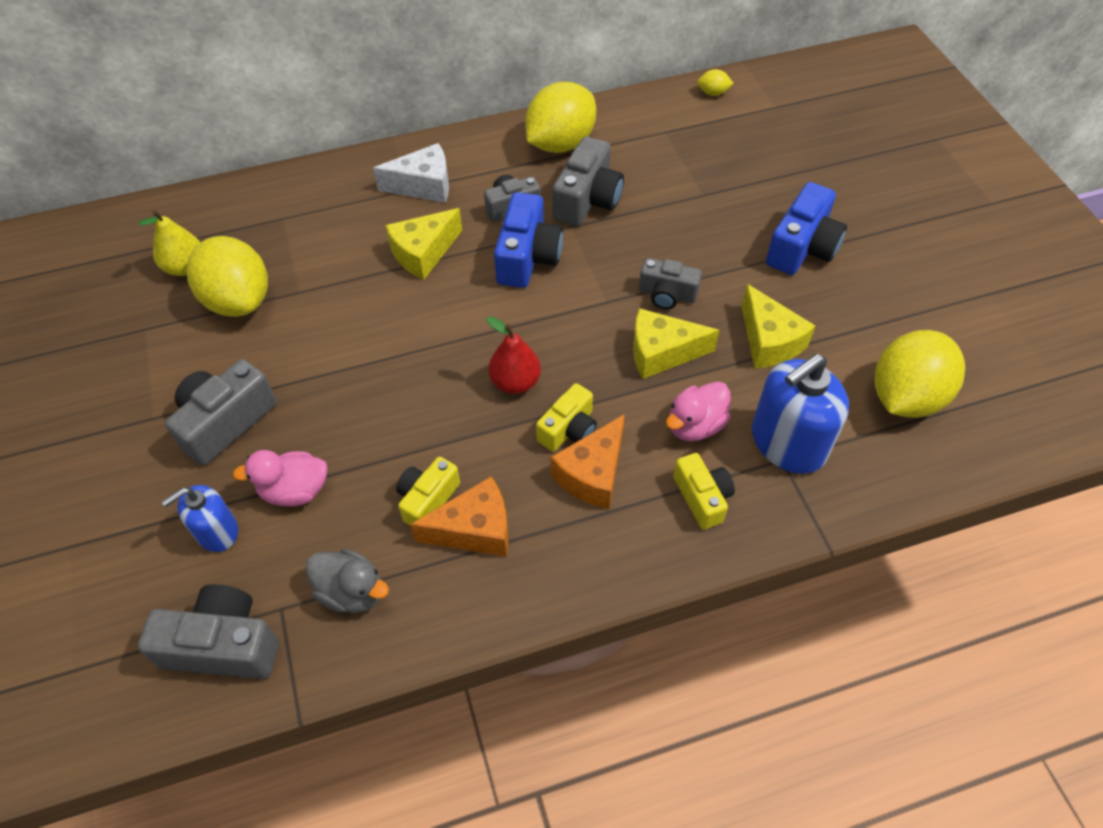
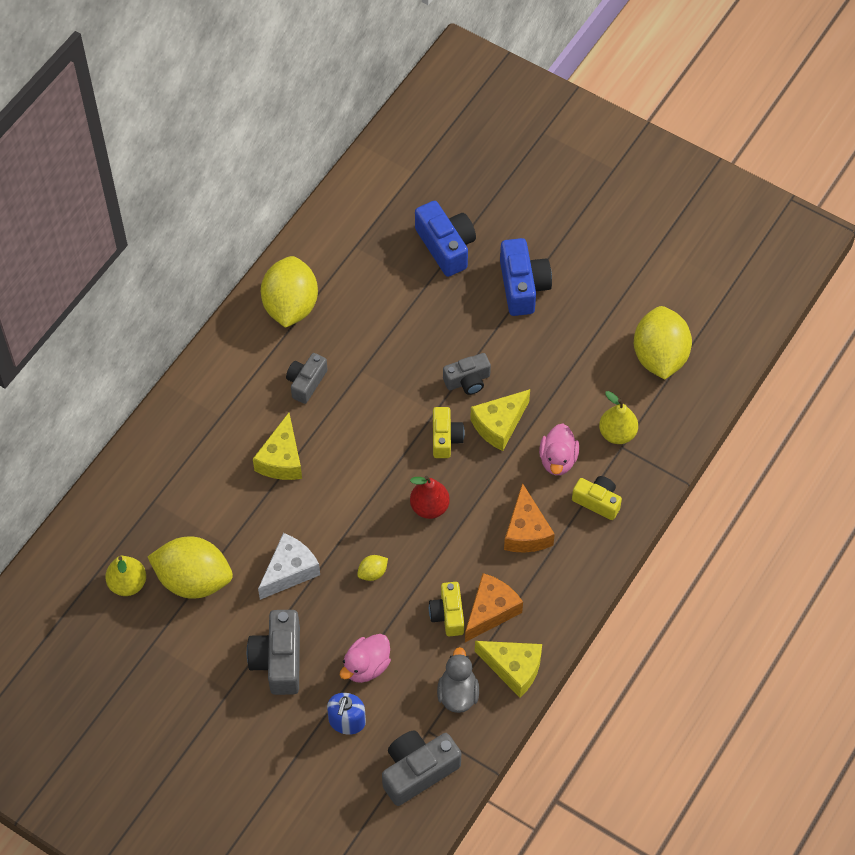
camera: 40 degrees left, 5 degrees up
(352, 592) = (458, 693): grey duck -> grey duck turned 75 degrees counterclockwise
(424, 185) = (227, 407): white cheese -> white cheese (289, 571)
(527, 257) = (354, 414): blue camera -> blue camera (446, 246)
(568, 429) = (488, 514): yellow camera -> yellow camera (445, 438)
(587, 200) = (353, 342): grey camera -> none
(713, 93) = (359, 188): yellow lemon -> yellow lemon (372, 573)
(769, 341) = (555, 372): yellow cheese -> yellow cheese (513, 668)
(788, 442) = (617, 433): blue soap dispenser -> yellow pear

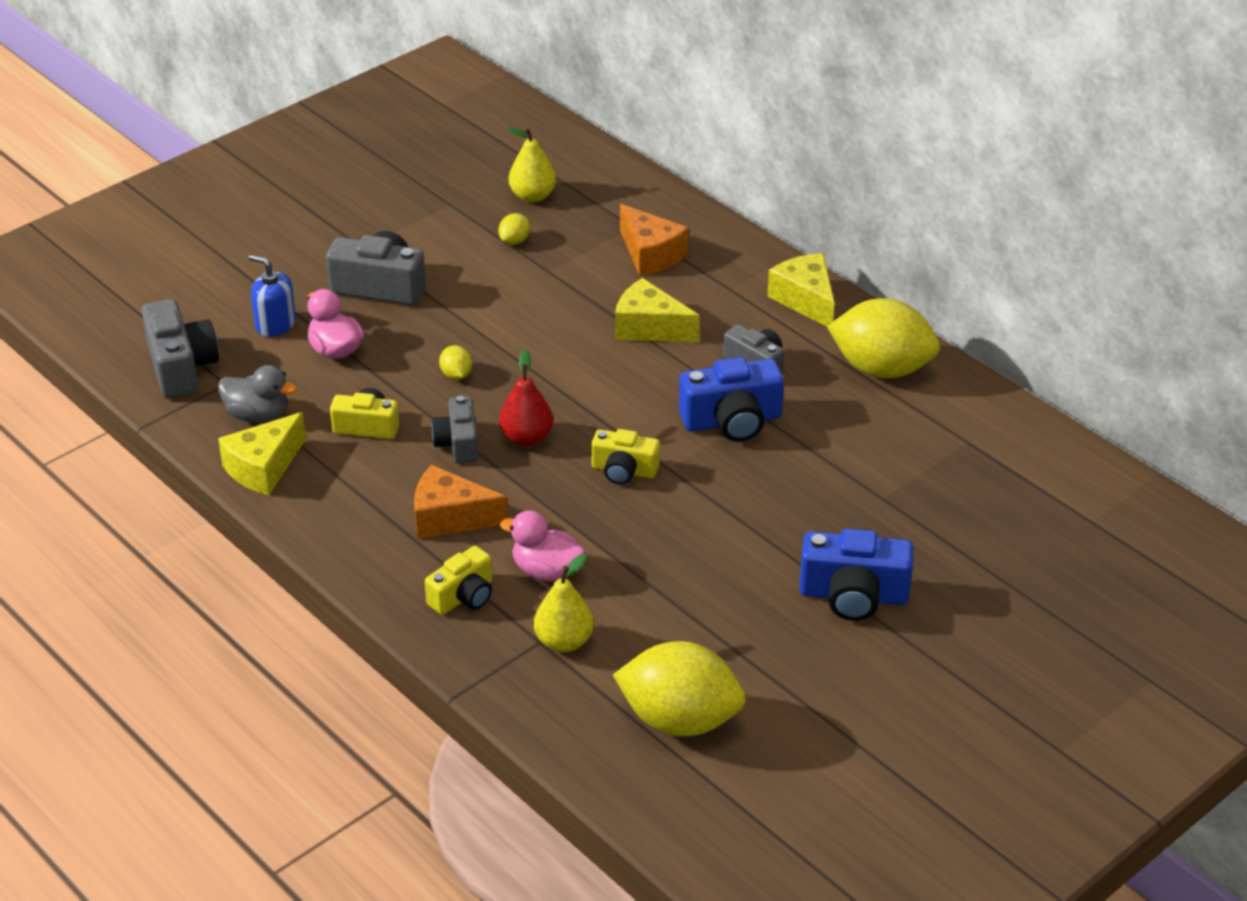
camera: 105 degrees right, 20 degrees down
(193, 580) = (514, 241): yellow lemon -> yellow lemon, size x0.41
(289, 571) = (491, 311): white cheese -> none
(446, 246) = (946, 529): blue camera -> blue camera (732, 421)
(468, 381) = (708, 508): grey camera -> grey camera (458, 443)
(491, 611) = (352, 463): orange cheese -> orange cheese (650, 254)
(499, 425) = (625, 525): yellow cheese -> yellow cheese (805, 300)

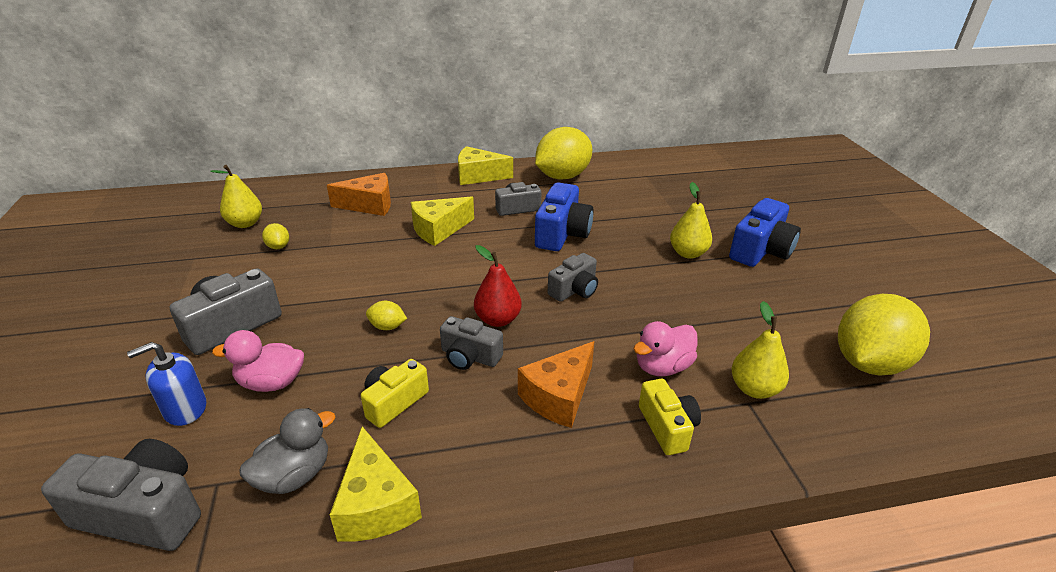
camera: 60 degrees left, 5 degrees down
(624, 470) = (574, 290): yellow camera -> grey camera
(785, 534) = (688, 253): none -> yellow pear

